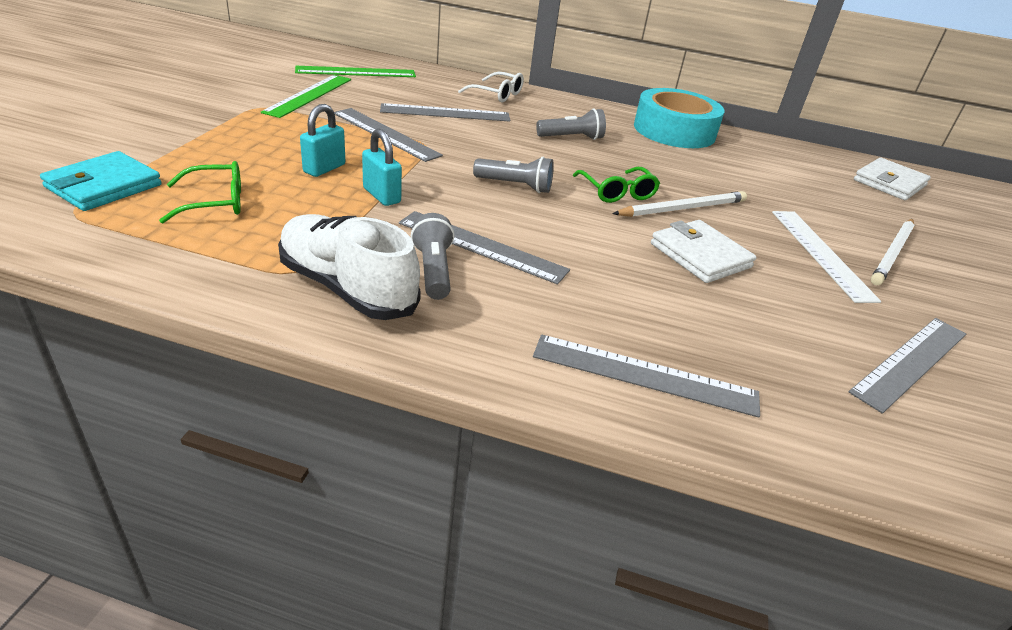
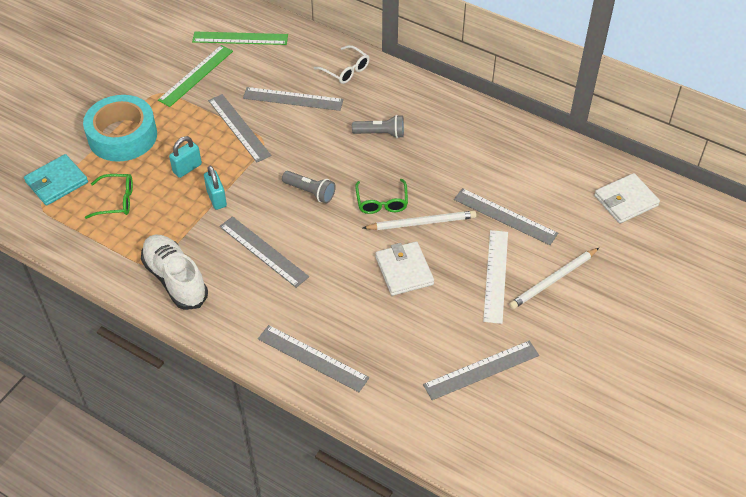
camera: 20 degrees right, 15 degrees up
(433, 270) = (227, 269): grey flashlight -> none
(674, 131) = (476, 124): turquoise tape -> turquoise tape (122, 136)
(776, 199) = (505, 216): none -> grey ruler

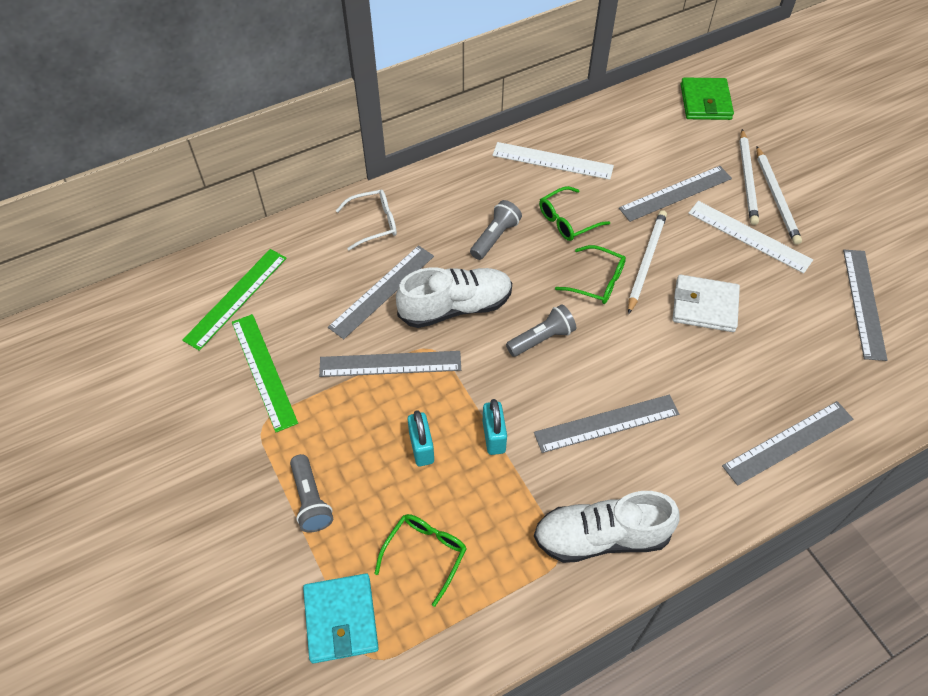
camera: 60 degrees left, 5 degrees up
(122, 136) = (311, 500): turquoise tape -> grey flashlight
(216, 198) = (493, 437): turquoise padlock -> turquoise padlock turned 75 degrees clockwise
(305, 139) = (455, 307): none -> white shoe
(426, 165) = (567, 220): none -> green glasses
(479, 135) = (552, 161): none -> white ruler
(558, 255) = (747, 179): none -> white pencil
(625, 201) = (705, 102): white wallet -> green wallet

